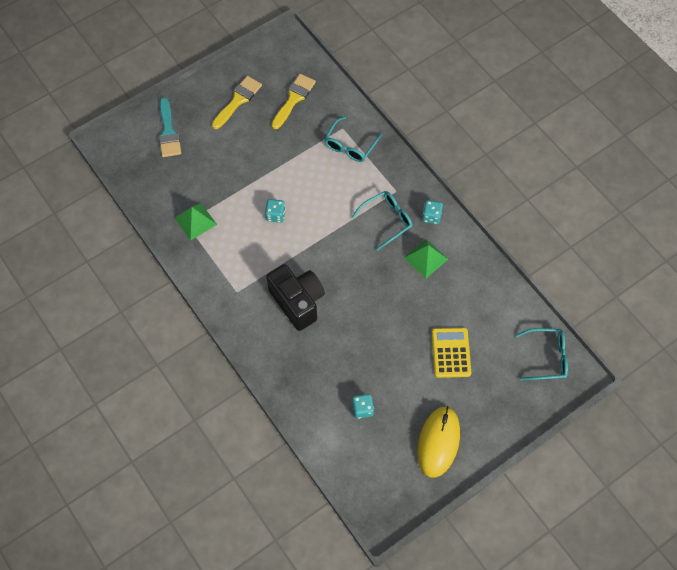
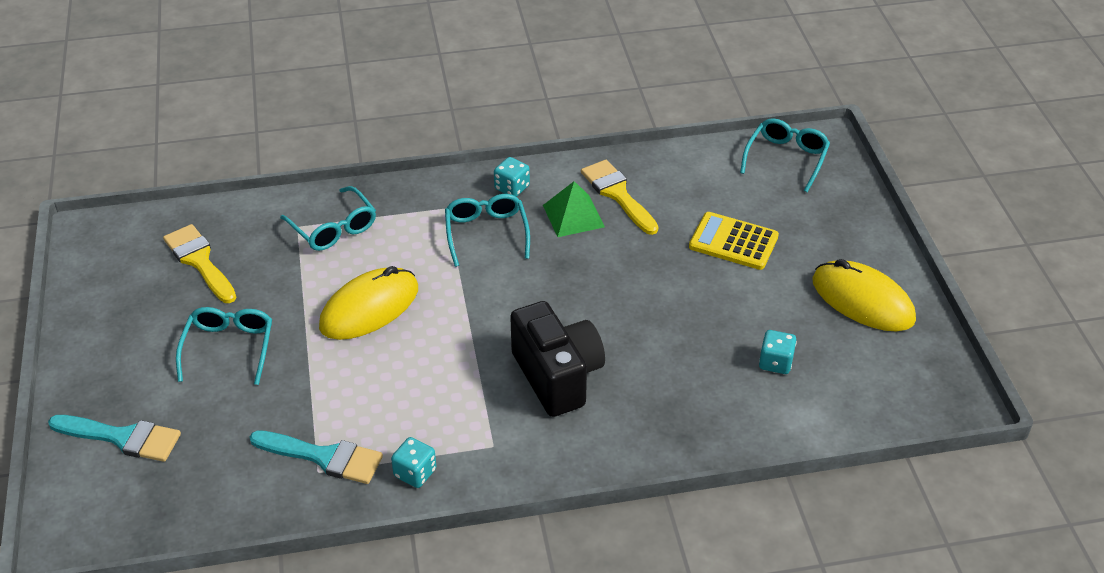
camera: 65 degrees left, 20 degrees down
(195, 221) = (324, 457): green pyramid -> turquoise brush
(238, 100) = (142, 327): yellow brush -> yellow brush (617, 194)
(243, 144) = (229, 348): none -> turquoise glasses
(275, 215) = (388, 351): turquoise dice -> turquoise dice (415, 473)
(297, 302) = (557, 376): black camera -> black camera turned 75 degrees clockwise
(301, 191) = (369, 308): none -> yellow mouse

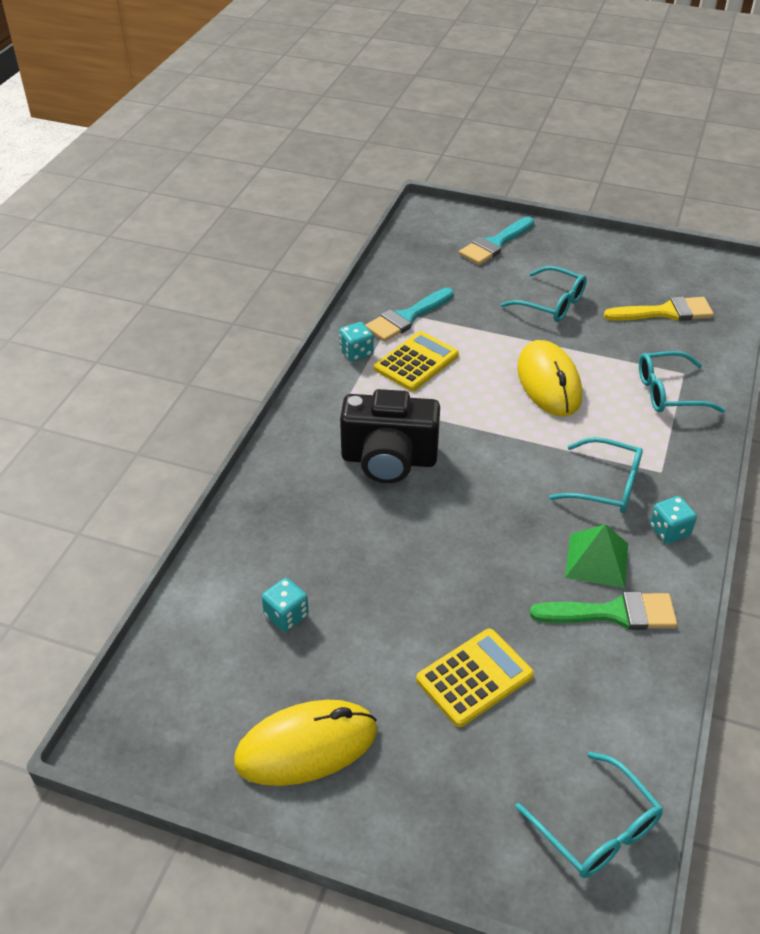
camera: 120 degrees right, 0 degrees up
(399, 416) = (416, 362): none -> yellow calculator
(617, 194) = (614, 613): yellow brush -> green brush

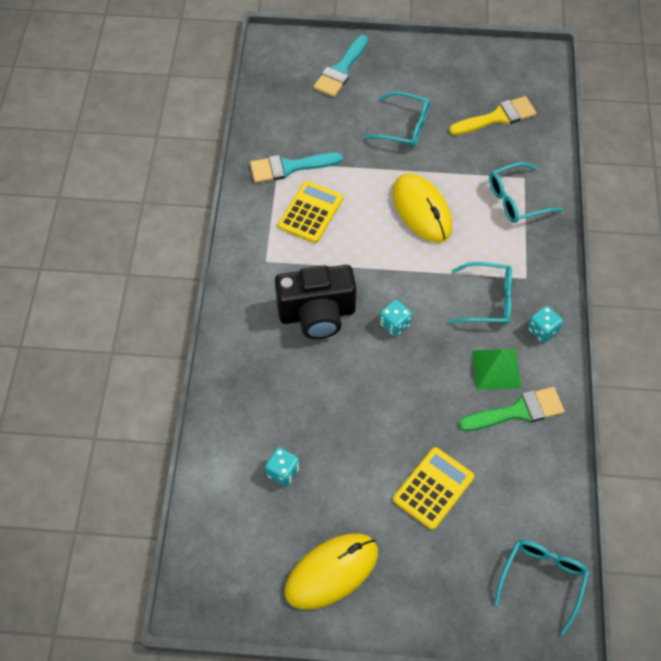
camera: 15 degrees left, 15 degrees up
(356, 353) = (258, 213): turquoise dice -> turquoise dice (394, 324)
(406, 318) = (289, 167): turquoise brush -> turquoise brush turned 45 degrees clockwise
(596, 828) = (542, 580): turquoise glasses -> turquoise glasses turned 105 degrees counterclockwise

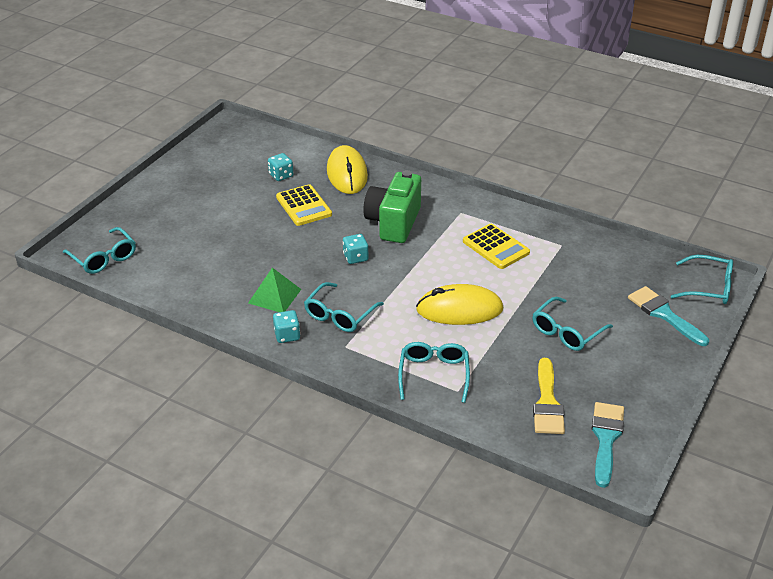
camera: 115 degrees right, 20 degrees down
(286, 49) = (708, 287): none -> turquoise glasses
(289, 167) = (553, 249): turquoise brush -> turquoise brush (606, 438)
(317, 314) = (393, 223): black camera -> green camera
(331, 572) = (197, 176): yellow mouse -> yellow mouse (347, 173)
(433, 488) = (211, 233): yellow calculator -> yellow calculator (304, 206)
(518, 411) = (230, 294): green brush -> none

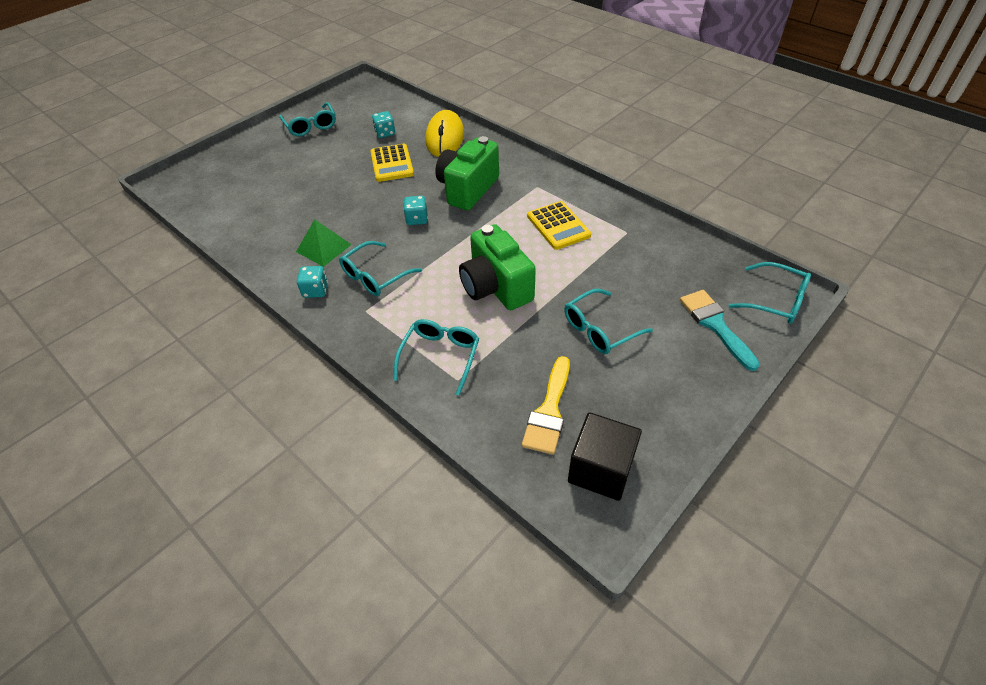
camera: 15 degrees right, 10 degrees up
(104, 258) = (194, 191): turquoise glasses -> turquoise glasses (311, 126)
(459, 309) = (496, 287): yellow mouse -> green camera
(606, 438) = (600, 469): turquoise brush -> black cube

